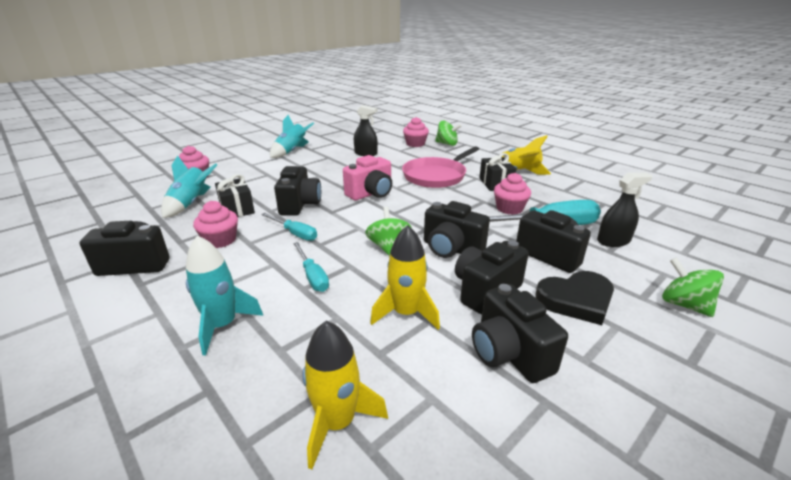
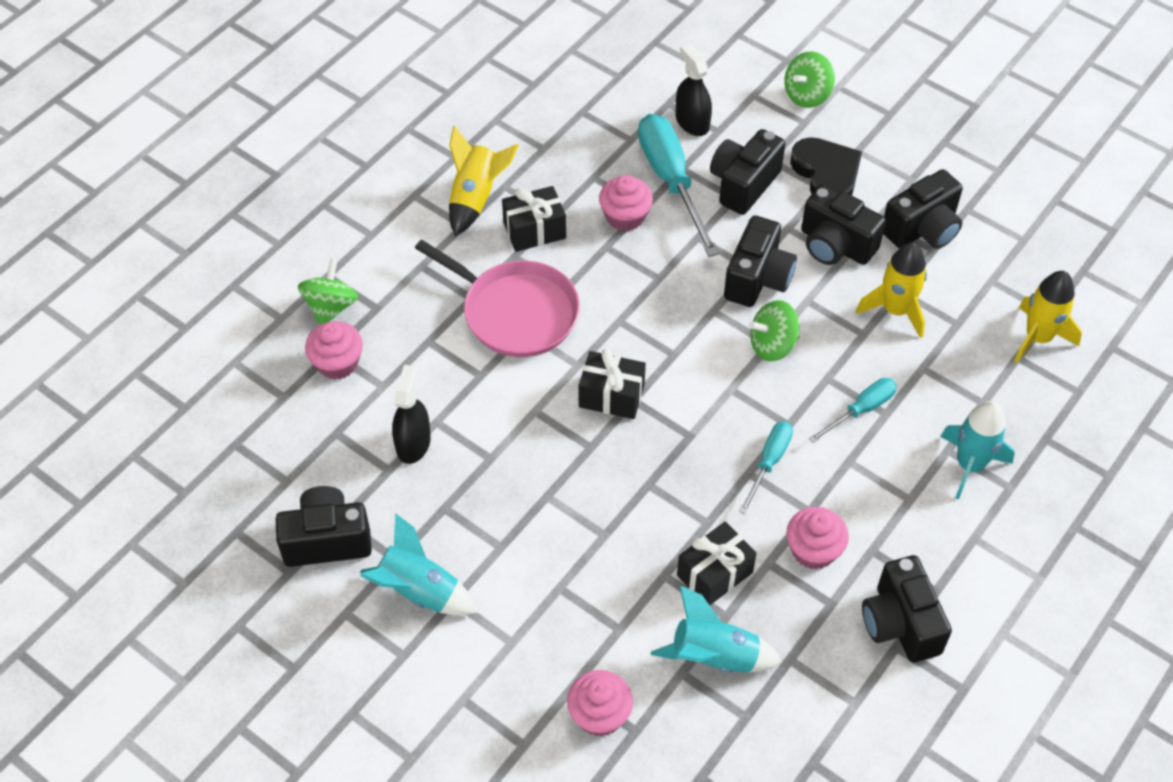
camera: 100 degrees left, 25 degrees up
(300, 205) = (677, 486): black camera -> black camera (327, 540)
(371, 193) = (611, 396): pink camera -> black gift

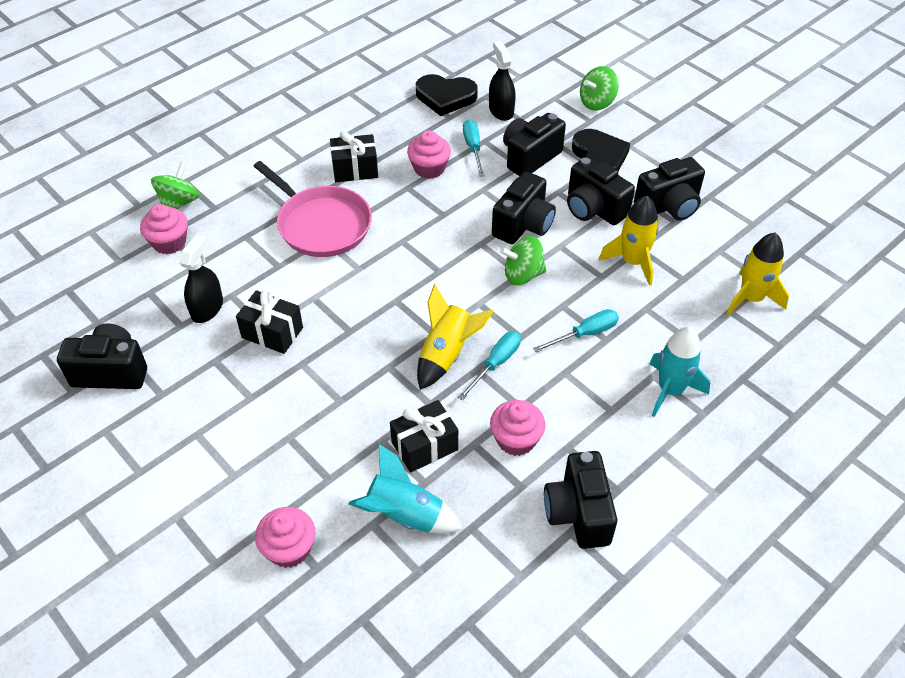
camera: 10 degrees right, 5 degrees down
(419, 591) = (171, 422): turquoise rocket -> none
(476, 198) = (317, 142): yellow rocket -> yellow rocket (447, 354)
(611, 396) = (379, 295): black gift -> black gift (272, 332)
(618, 111) = (445, 97): none -> black heart
(671, 180) = (473, 148): turquoise screwdriver -> turquoise screwdriver, size x0.55

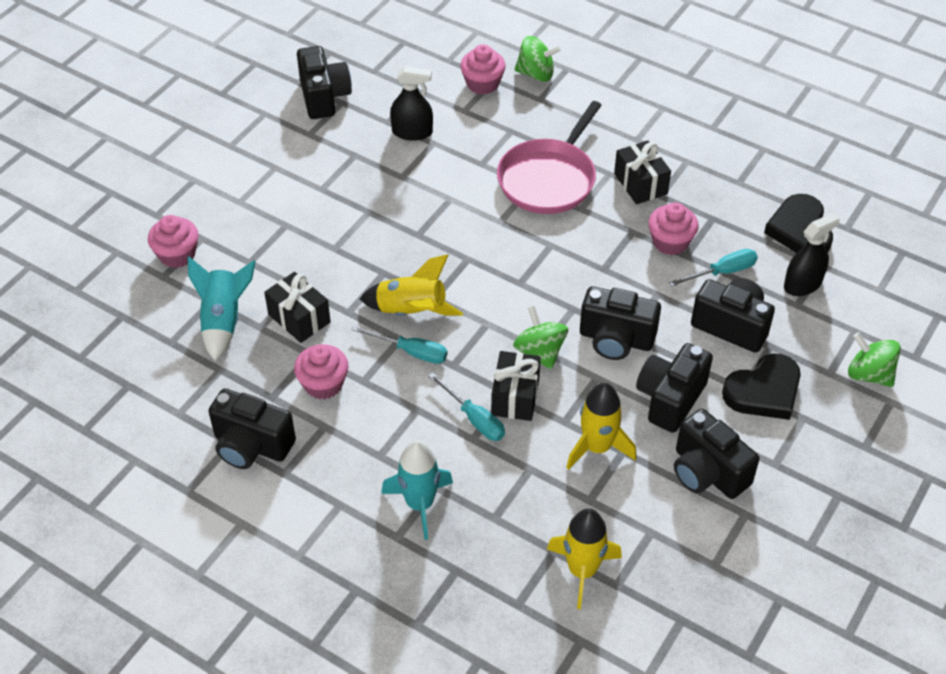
camera: 75 degrees right, 0 degrees up
(272, 332) = (398, 182): black gift -> black gift (515, 396)
(578, 513) = (251, 445): black camera -> black camera turned 135 degrees counterclockwise

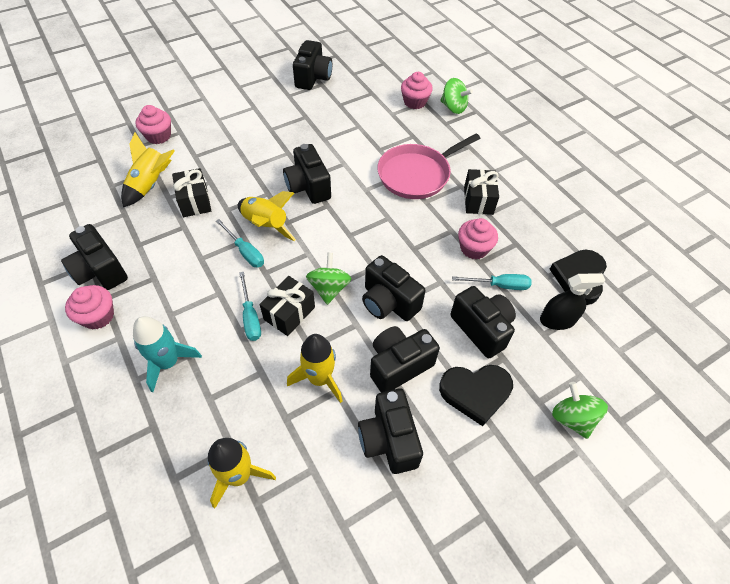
camera: 25 degrees right, 5 degrees up
(223, 320) = (151, 185): turquoise rocket -> yellow rocket
(323, 384) = (175, 249): pink cupcake -> pink cupcake (98, 316)
(412, 132) = (350, 115): black spray bottle -> none
(428, 245) = (308, 187): none -> black camera

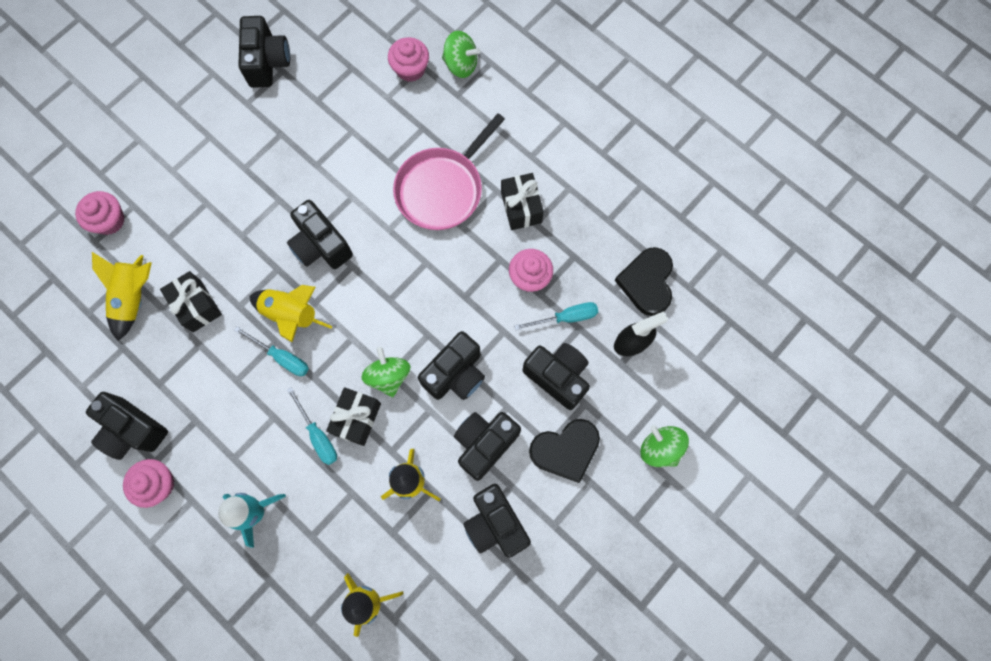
camera: 15 degrees left, 20 degrees up
(388, 302) = (455, 374): black camera -> black camera turned 75 degrees counterclockwise

